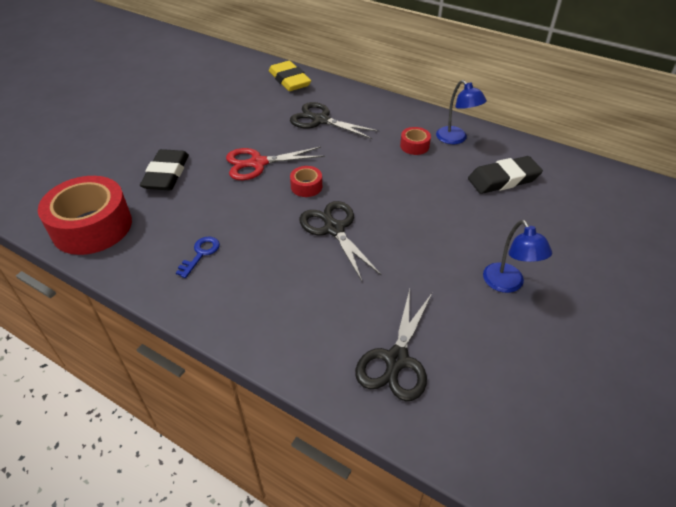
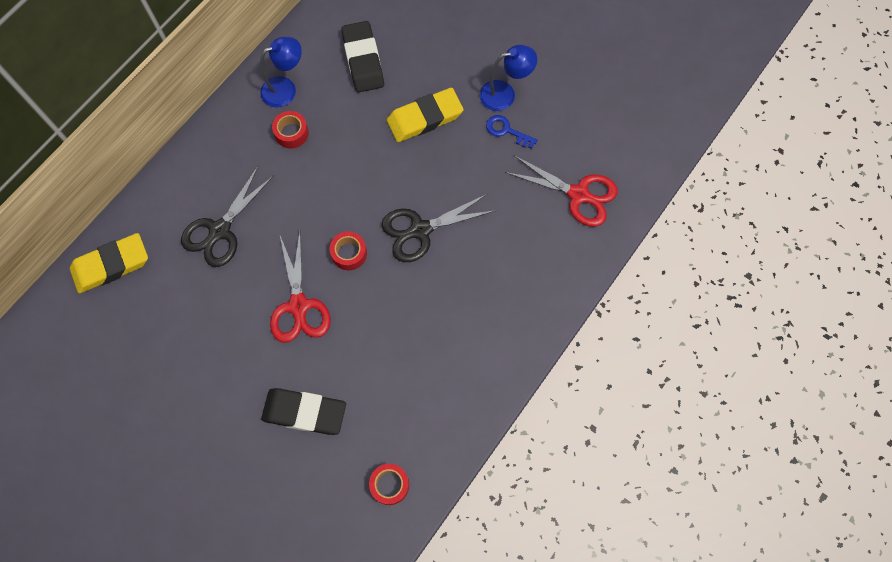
camera: 85 degrees left, 25 degrees up
(92, 226) = (389, 485): red tape -> red tape, size x0.44
(201, 254) = (444, 360): blue key -> blue key (506, 131)
(396, 360) = (578, 194): black scissors -> red scissors
(456, 224) = (424, 118): none -> yellow eraser

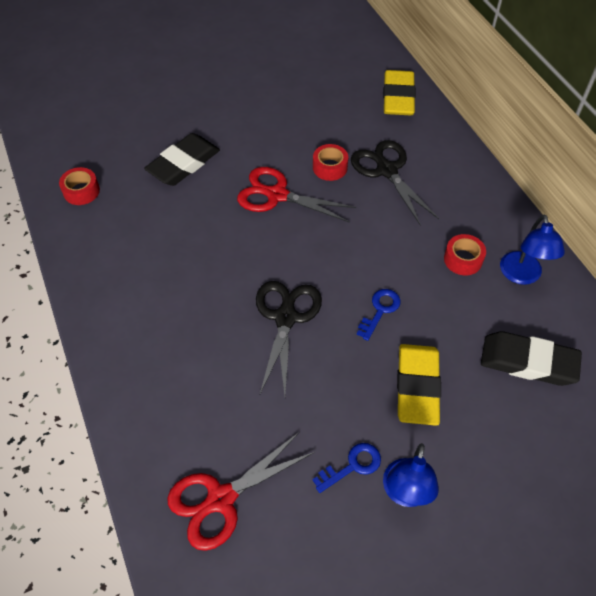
camera: 120 degrees right, 15 degrees down
(349, 253) = (301, 250): red tape -> red tape (330, 167)
(374, 169) = (380, 310): none -> blue key

